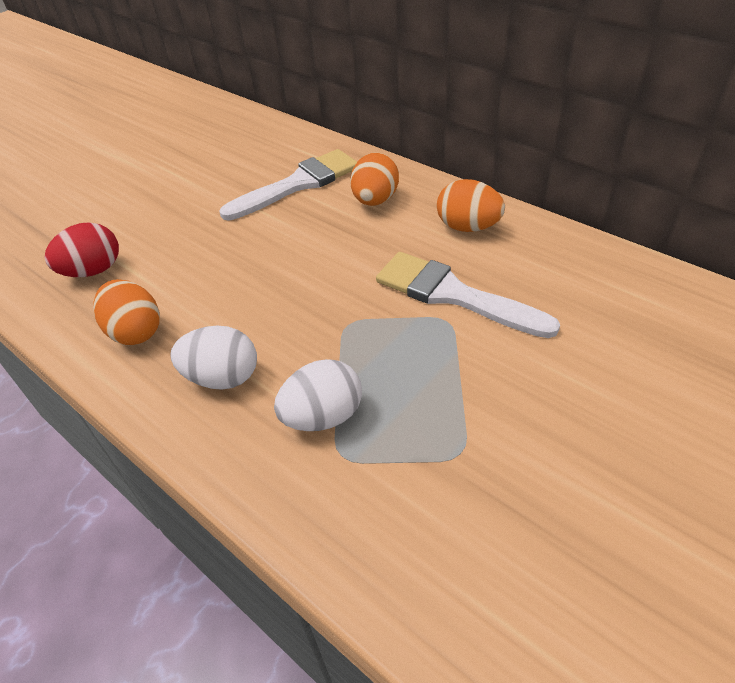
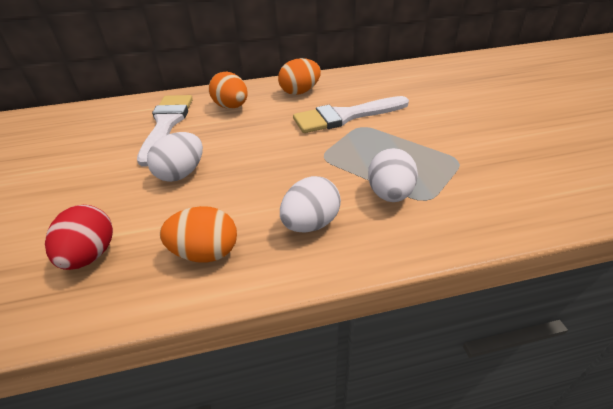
camera: 55 degrees left, 5 degrees down
(230, 246) = (181, 173): none -> white egg

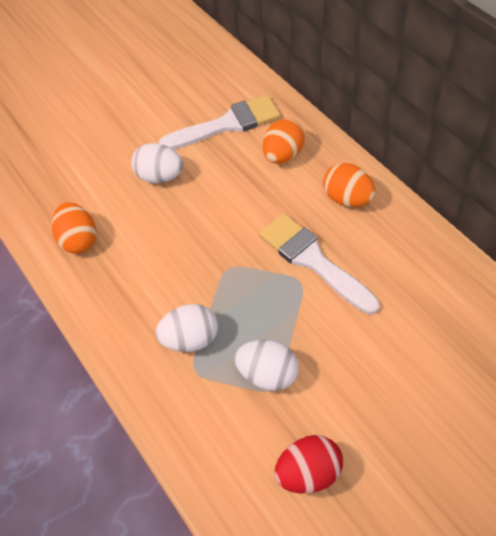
camera: 70 degrees right, 15 degrees up
(90, 255) = (57, 178): red egg -> red egg (308, 472)
(310, 223) = (131, 292): white egg -> white egg (267, 374)

